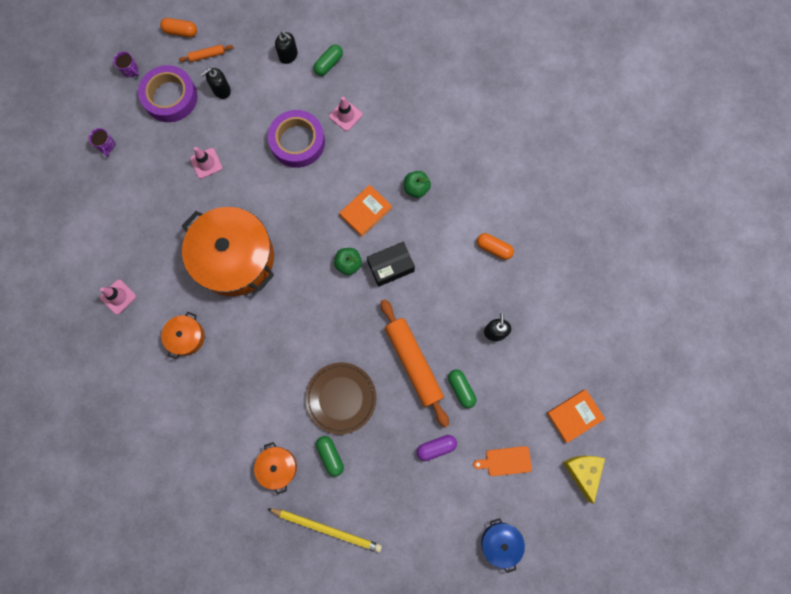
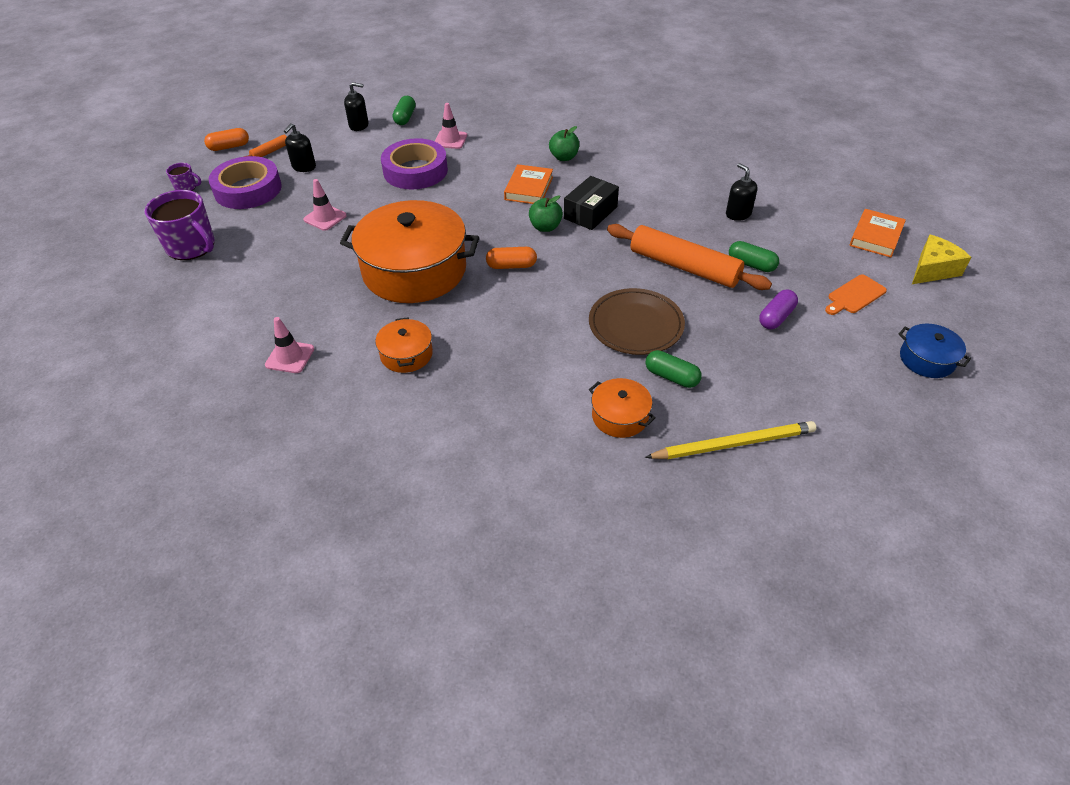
camera: 30 degrees left, 30 degrees down
(106, 145) = (191, 246): purple mug -> purple mug, size x2.09
(494, 248) = (676, 165): orange capsule -> orange capsule (511, 266)
(583, 472) = (932, 270): yellow cheese -> yellow cheese turned 90 degrees clockwise

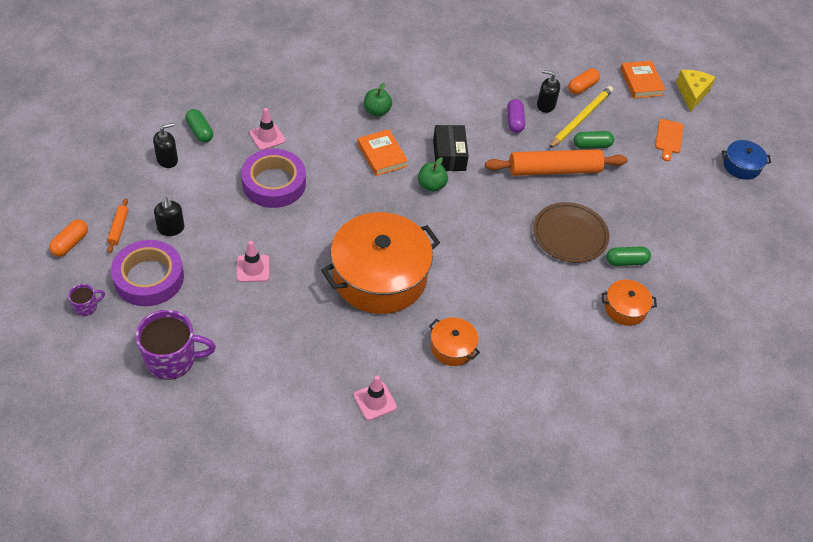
camera: 45 degrees left, 5 degrees up
(511, 266) = (443, 233): orange capsule -> orange capsule (582, 87)
(734, 444) = (699, 287): yellow pencil -> yellow pencil (581, 118)
(776, 317) = (642, 180): purple capsule -> purple capsule (514, 121)

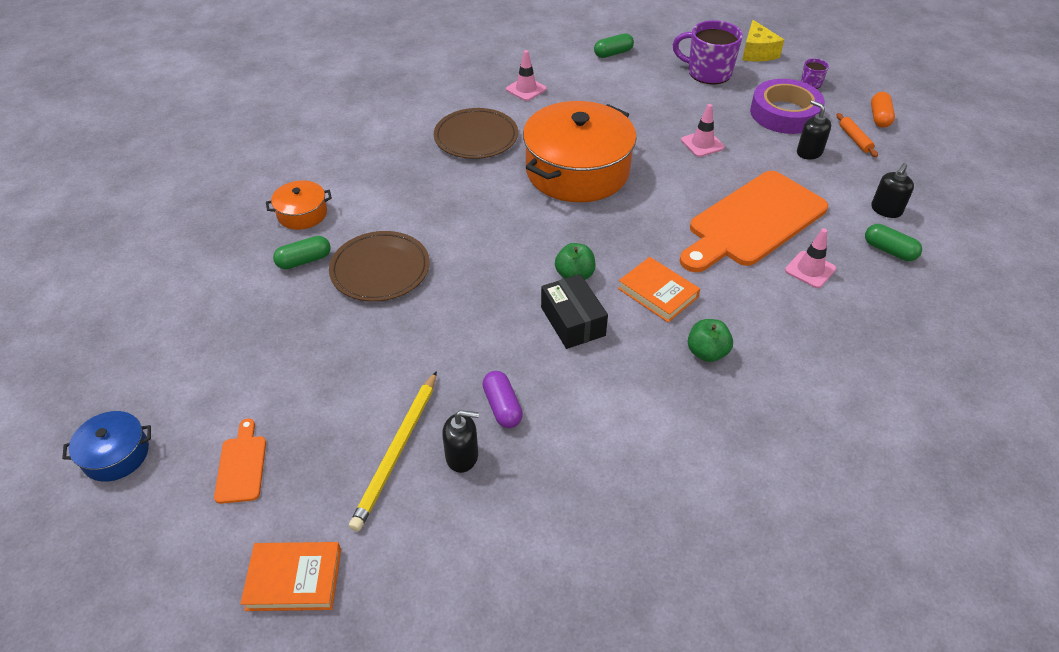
camera: 165 degrees right, 5 degrees down
(172, 359) = (708, 73): purple mug -> purple mug turned 45 degrees clockwise
(274, 183) = (753, 221): purple tape -> orange cutting board
(452, 347) = (476, 137): orange pot -> brown plate
(554, 170) = (420, 347): orange rolling pin -> none
(582, 87) = (407, 521): orange capsule -> none
(592, 145) = (371, 407): green capsule -> green capsule (613, 53)
(641, 82) = (294, 579): orange book -> orange book turned 60 degrees counterclockwise
(692, 94) = (188, 589): yellow cheese -> yellow cheese (757, 52)

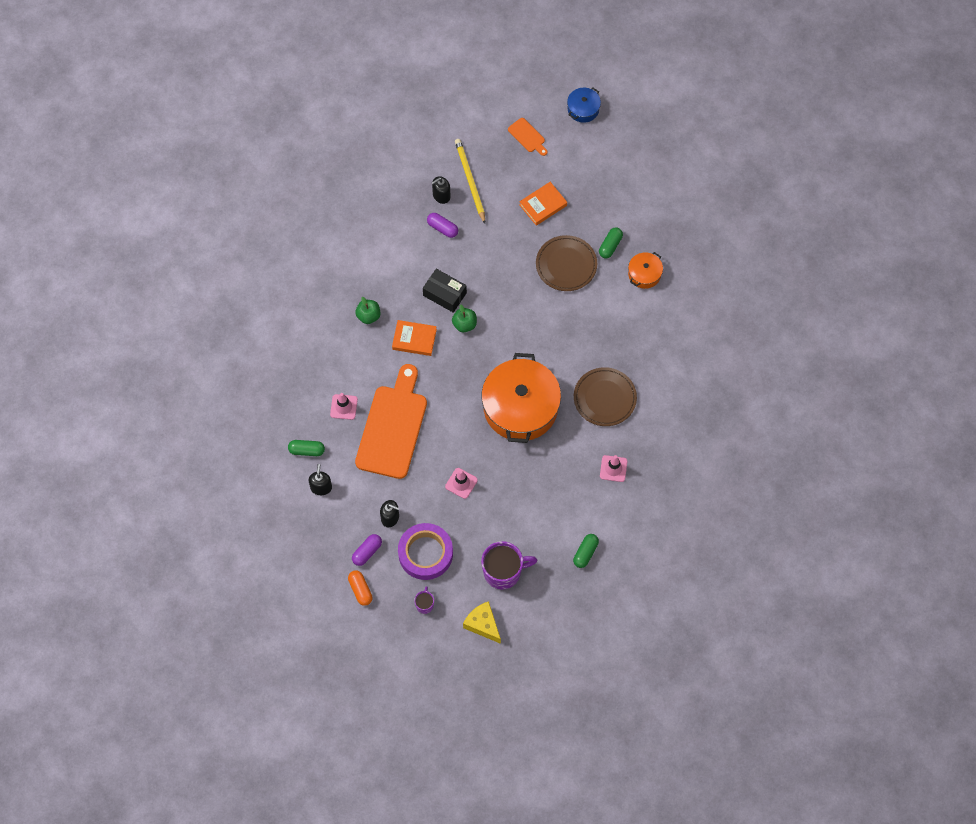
camera: 145 degrees right, 20 degrees up
(294, 579) = (463, 113): orange book -> orange book (543, 205)
(855, 139) = (367, 552): orange rolling pin -> purple capsule

